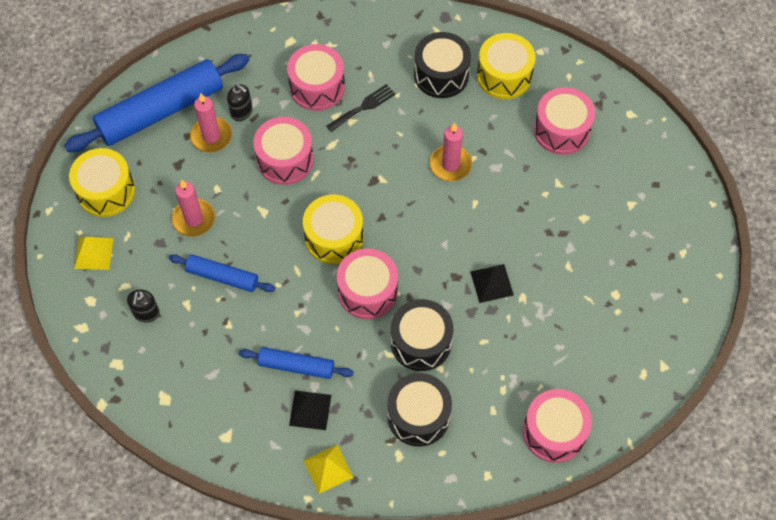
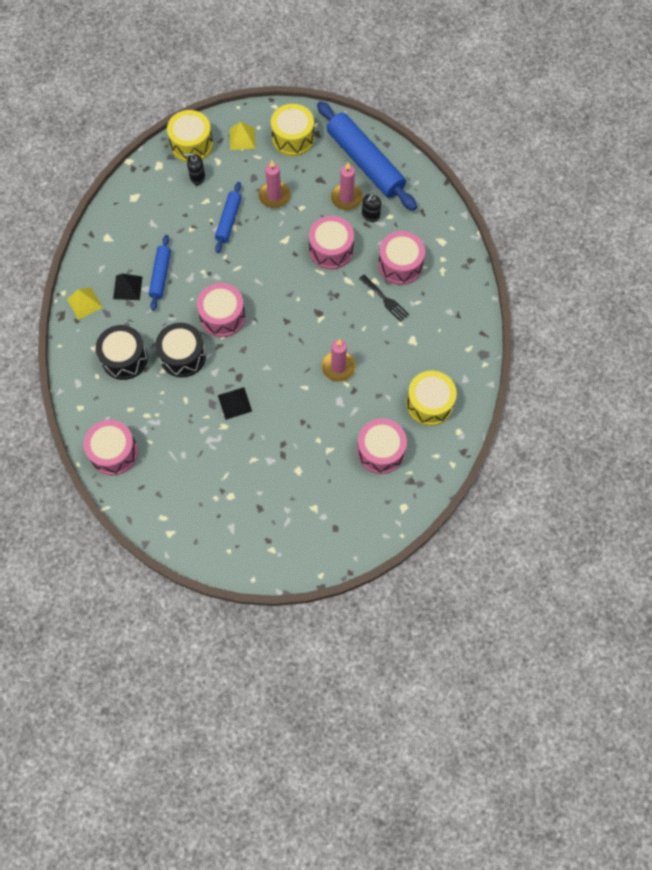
camera: 85 degrees right, 5 degrees up
(334, 237) = (266, 290): yellow drum -> yellow drum (192, 144)
(441, 75) = (424, 355): black drum -> none

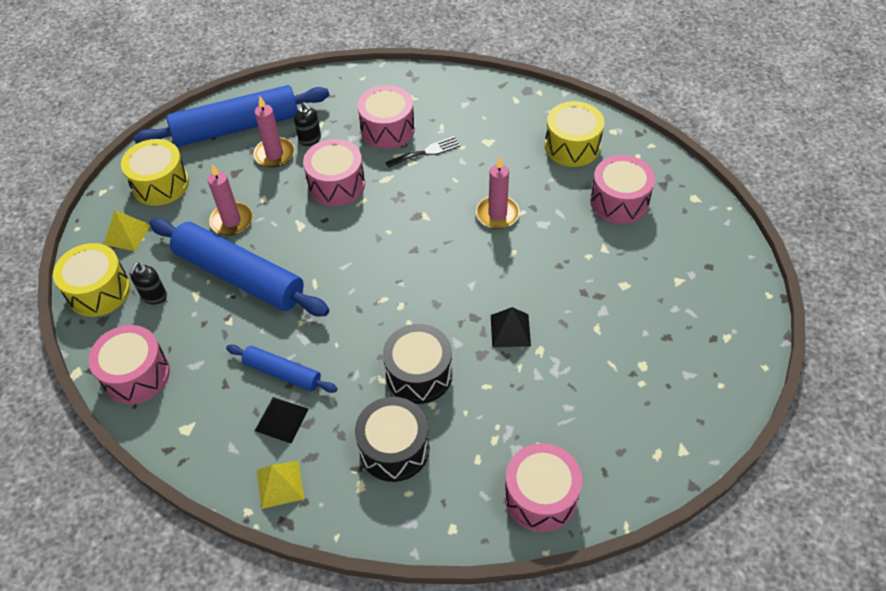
camera: 70 degrees left, 15 degrees down
(222, 316) = (379, 315): pink drum -> pink drum (136, 375)
(228, 220) = (240, 276): blue rolling pin -> blue rolling pin, size x1.92

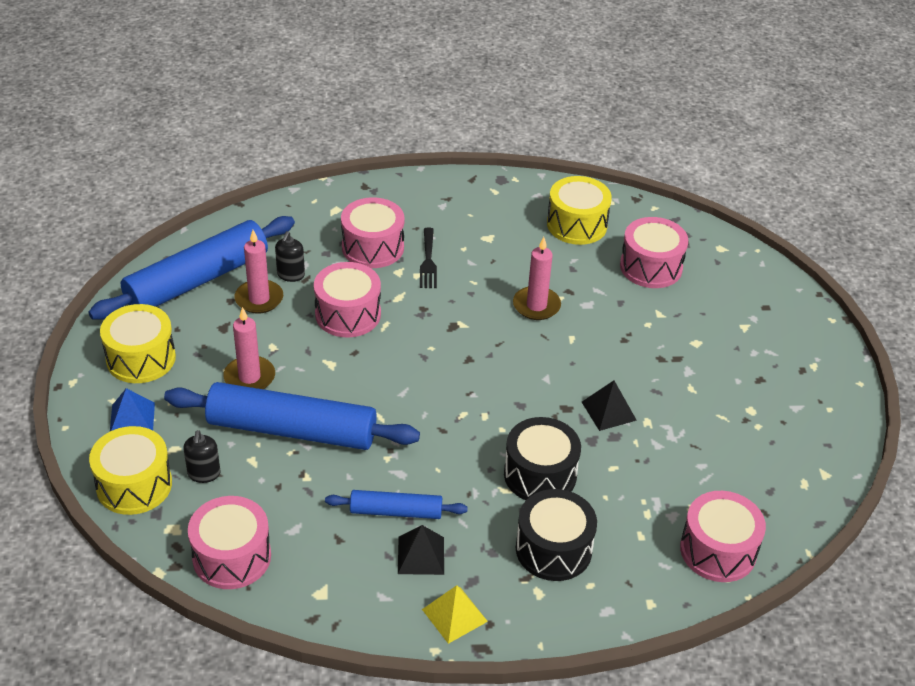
camera: 25 degrees left, 10 degrees down
(127, 234) = (132, 419): yellow pyramid -> blue pyramid
(310, 139) = (291, 275): black soap dispenser -> black soap dispenser turned 75 degrees clockwise
(426, 152) = (428, 261): black fork -> black fork turned 135 degrees clockwise

